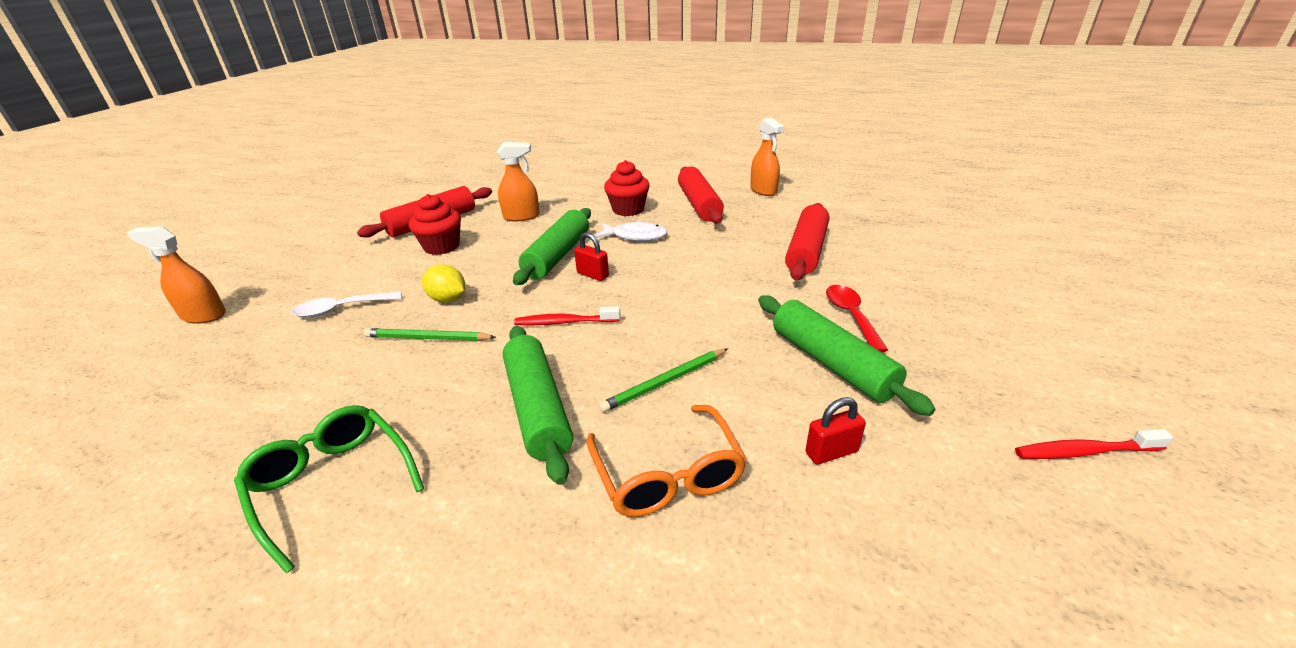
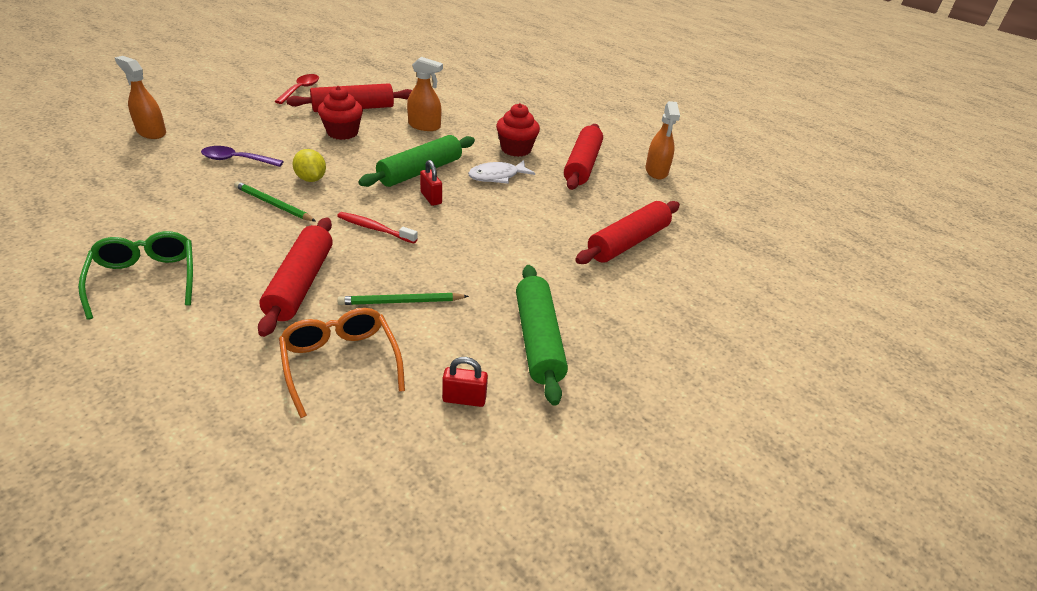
camera: 20 degrees right, 5 degrees up
(341, 309) = (236, 160): white spoon -> purple spoon
(537, 408) = (300, 284): green rolling pin -> red rolling pin
(635, 236) = (497, 176): white fish -> white fish turned 120 degrees clockwise
(668, 474) = (340, 363): orange glasses -> orange glasses turned 150 degrees clockwise
(851, 316) = (599, 311): red spoon -> red spoon (300, 89)
(1084, 451) = (655, 486): red toothbrush -> none

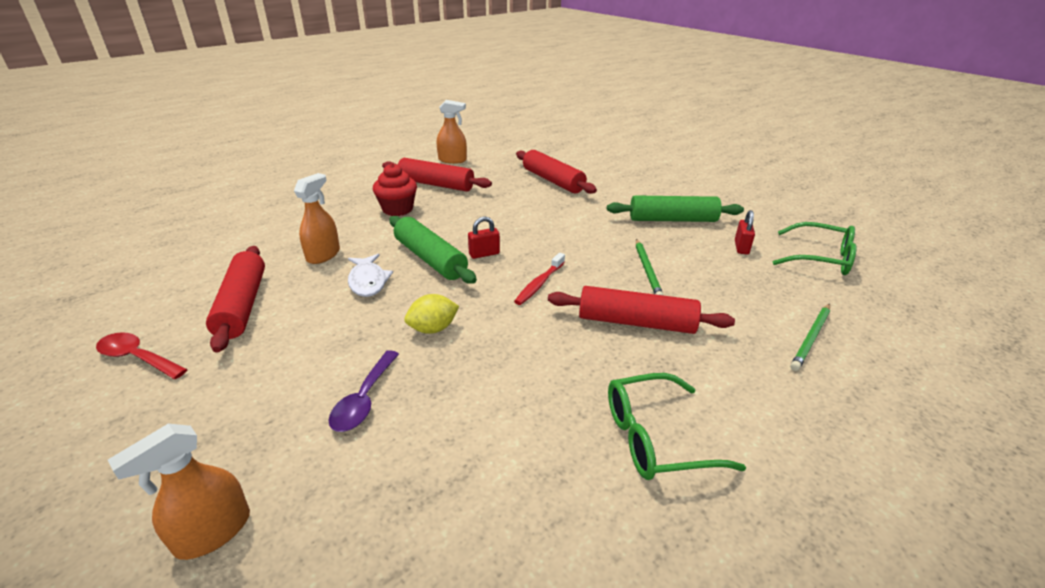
camera: 80 degrees left, 5 degrees down
(273, 204) = (489, 353): green pencil -> green pencil (811, 338)
(340, 363) = (730, 296): orange glasses -> none
(342, 132) = (315, 311): red cupcake -> none
(438, 491) = (820, 258): none -> green glasses
(497, 176) = (448, 221): white fish -> white fish (368, 281)

